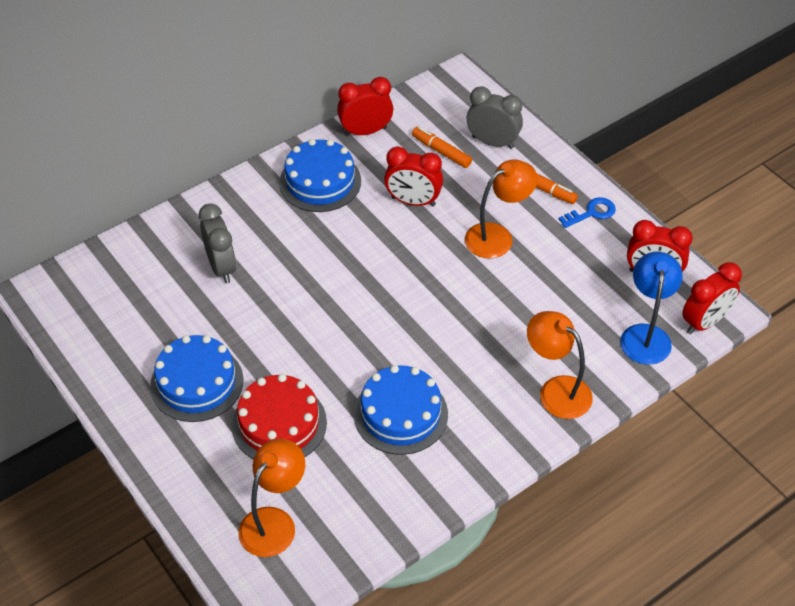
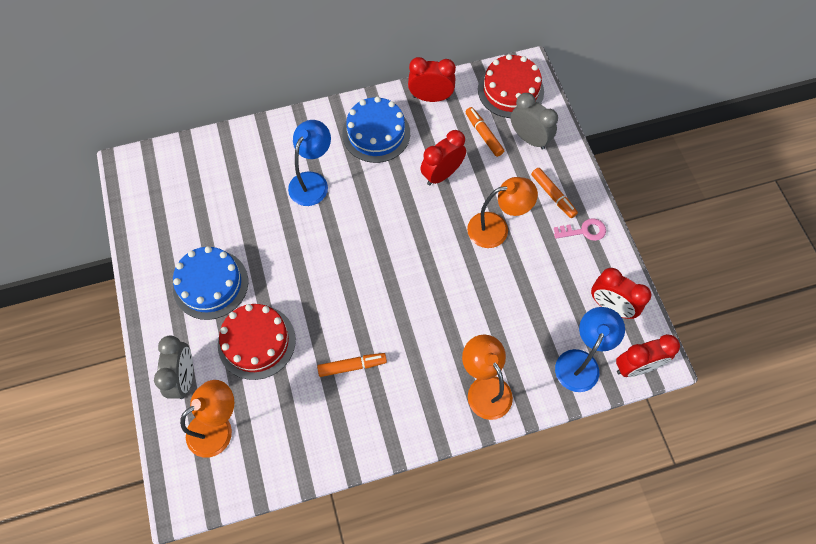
camera: 20 degrees right, 15 degrees up
(222, 267) = (270, 187): grey clock -> grey clock (184, 378)
(269, 248) = (312, 182): none -> blue lamp
(400, 414) = (352, 366): blue cake -> orange marker
(413, 201) = (442, 174): red clock -> red clock turned 105 degrees clockwise
(451, 102) = (510, 90): none -> red cake
(591, 213) = (583, 231): blue key -> pink key

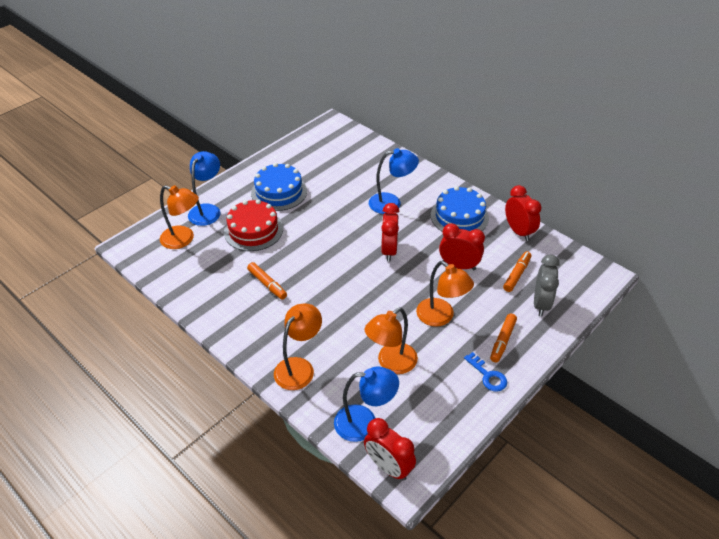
camera: 60 degrees right, 20 degrees down
(184, 378) = (207, 210): grey clock -> blue lamp
(510, 90) = (573, 273): red cake -> none
(526, 302) = (391, 363): none -> orange lamp
(583, 231) = (488, 375): pink key -> blue key
(611, 306) = (432, 424): red clock -> red clock (389, 250)

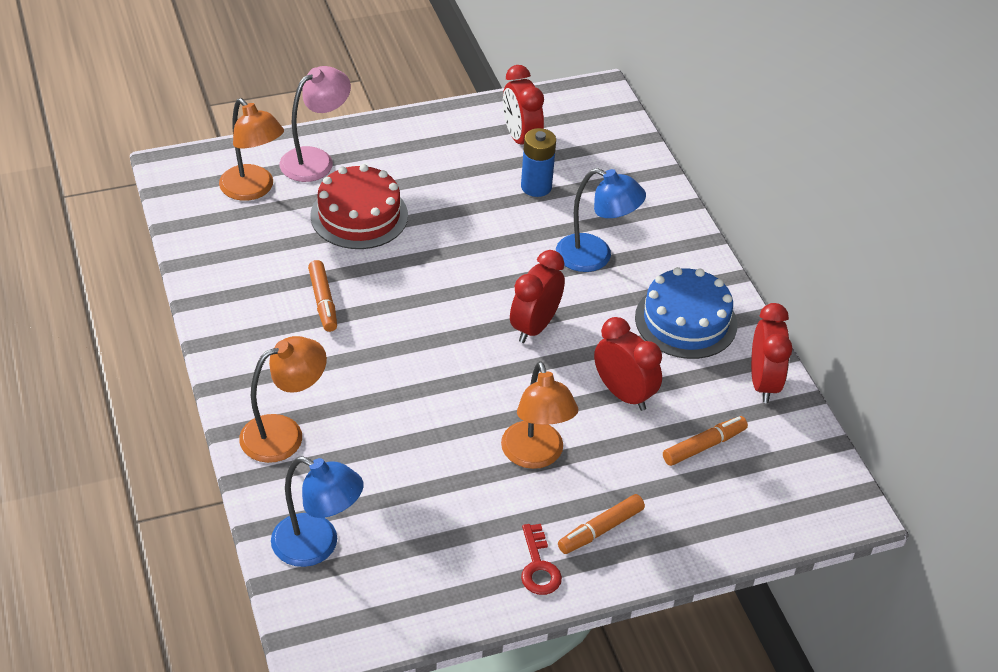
camera: 25 degrees right, 0 degrees up
(207, 210) = (315, 160): blue lamp -> pink lamp
(279, 192) = (437, 172): blue cake -> none
(335, 180) = (536, 187): none -> blue battery
(388, 467) = (306, 616): red clock -> red clock (520, 139)
(391, 363) = (413, 486): orange lamp -> none
(488, 375) = (538, 566): blue key -> red key
(541, 303) = (706, 504): grey clock -> none

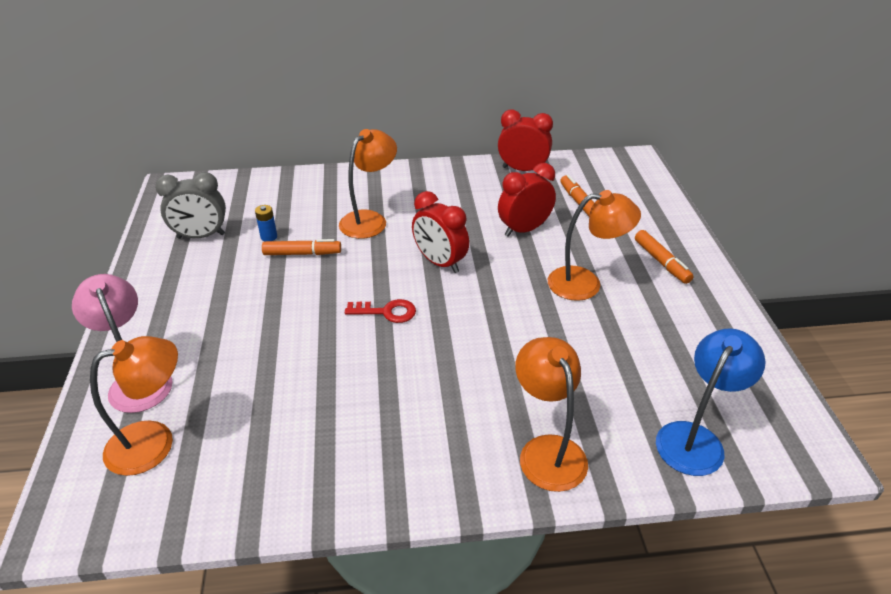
camera: 75 degrees left, 5 degrees down
(323, 301) = (363, 398): orange marker -> orange marker (302, 253)
(359, 215) = (246, 355): red cake -> none
(520, 139) = (201, 236): red clock -> grey clock
(536, 187) = (269, 237): blue battery -> blue battery, size x0.58
(538, 566) = (701, 299): red key -> red key (386, 312)
(595, 257) = (369, 220): blue lamp -> orange lamp
(686, 321) = (454, 190): blue cake -> none

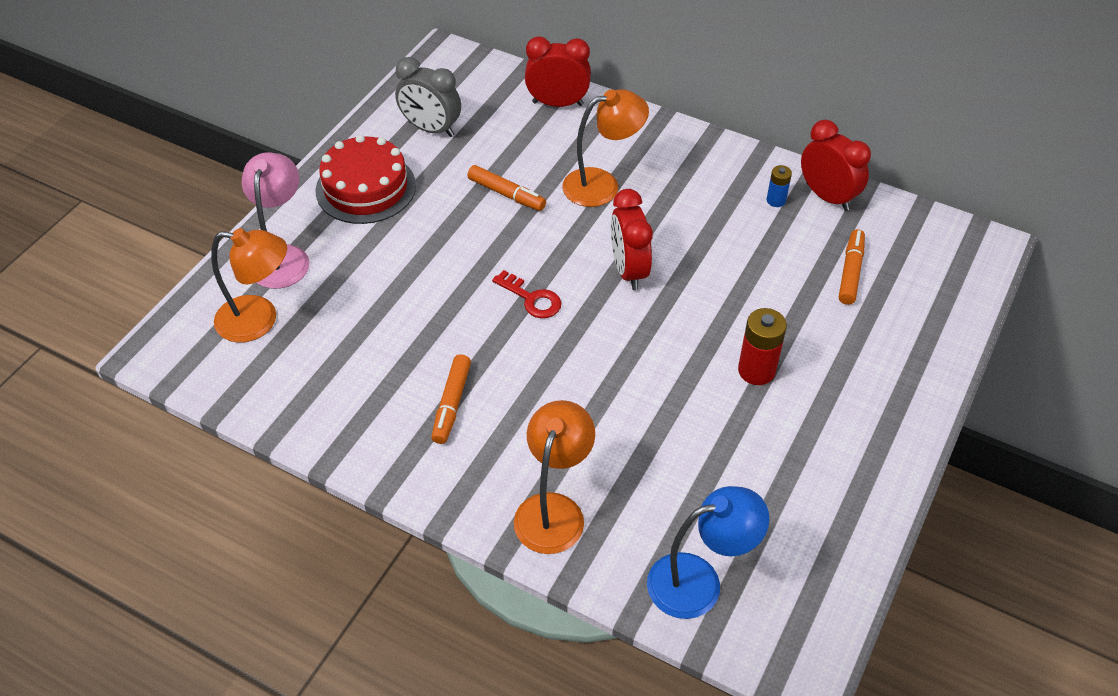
camera: 35 degrees right, 10 degrees up
(176, 297) = (366, 188): none -> red cake
(269, 237) = (490, 159): blue battery -> blue battery (776, 200)
(524, 229) = (753, 275): red clock -> red clock (557, 103)
(585, 283) = (756, 370): orange lamp -> red battery
(661, 262) = (868, 390): orange marker -> orange marker (451, 404)

